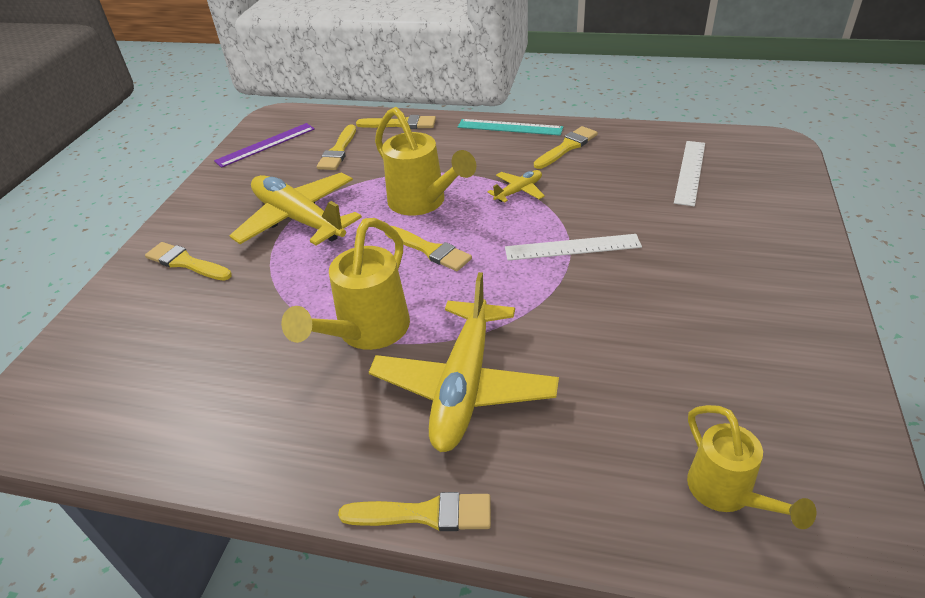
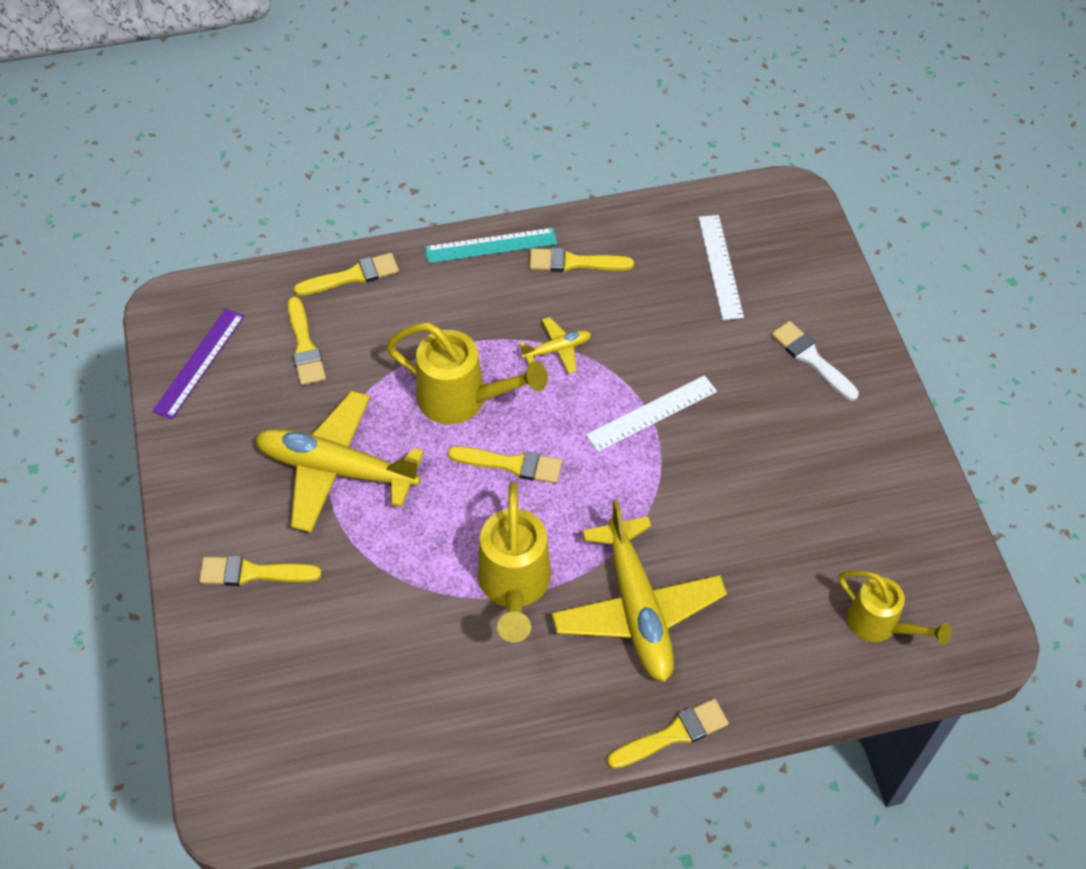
camera: 30 degrees left, 15 degrees up
(519, 191) = (557, 349): yellow plane -> yellow plane turned 45 degrees clockwise
(567, 147) = (574, 262): yellow brush -> yellow brush turned 105 degrees counterclockwise
(748, 247) = (811, 359): none -> white brush

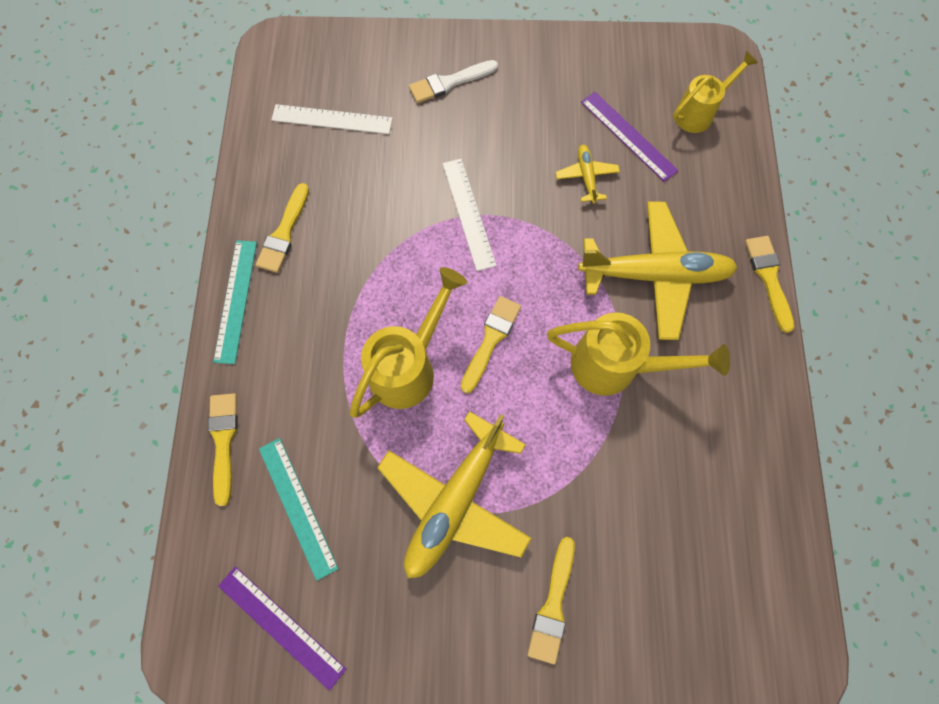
camera: 75 degrees left, 15 degrees up
(304, 346) = (297, 507): yellow brush -> turquoise ruler
(557, 349) = (378, 271): yellow plane -> yellow plane (586, 177)
(814, 552) = (628, 136): none -> purple ruler

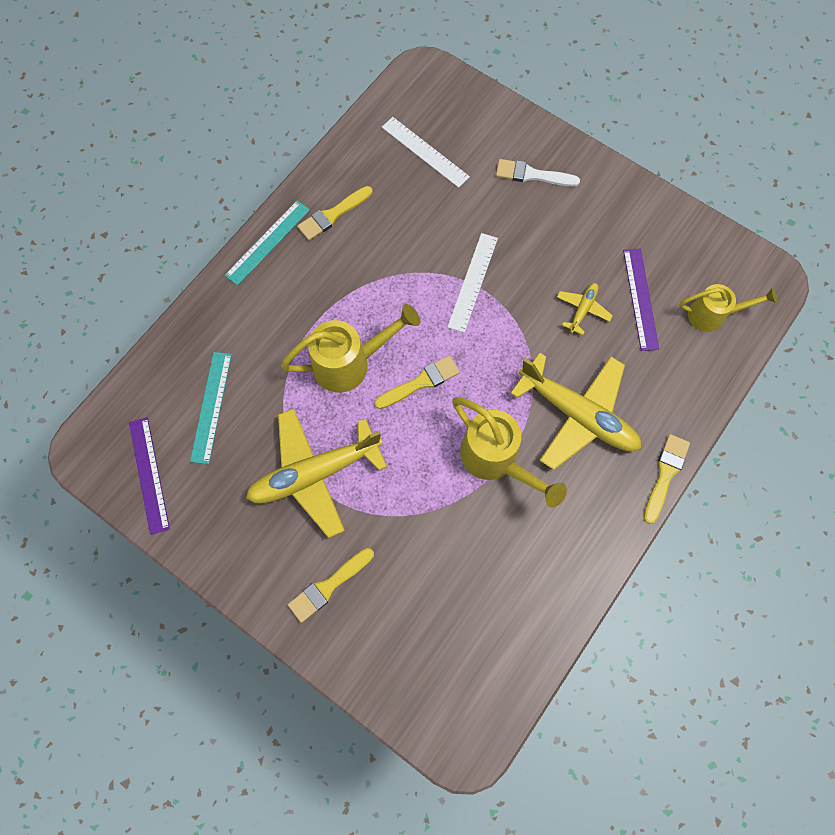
camera: 35 degrees right, 0 degrees up
(223, 441) = (195, 332): yellow brush -> none

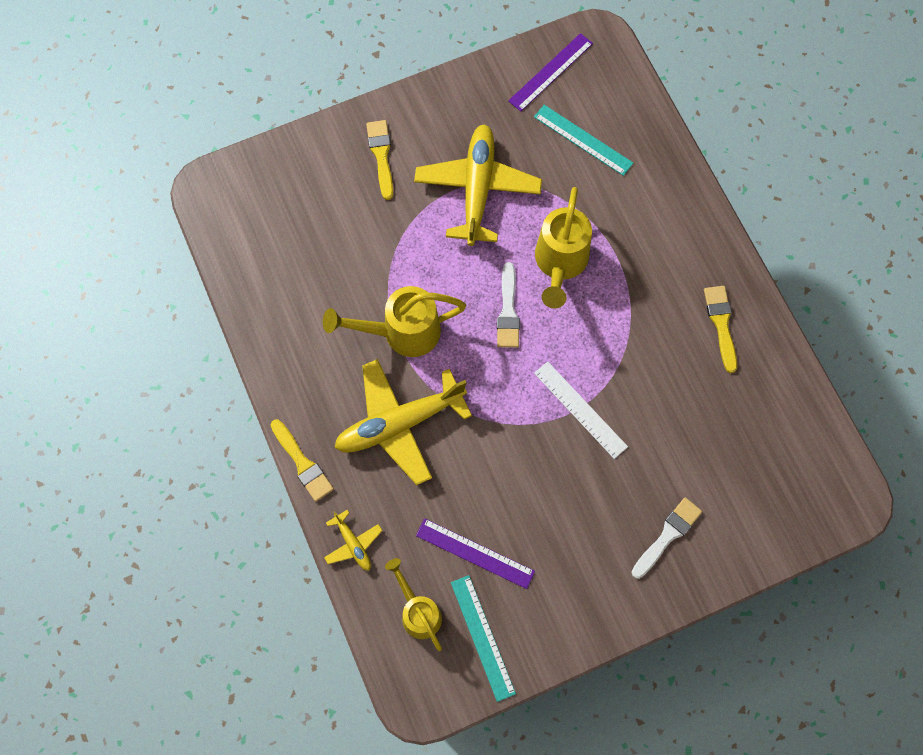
camera: 120 degrees right, 0 degrees up
(148, 474) = (550, 72): purple ruler -> purple ruler turned 60 degrees counterclockwise
(268, 242) = (721, 254): turquoise ruler -> turquoise ruler (482, 637)
(420, 382) = (508, 311): yellow brush -> white brush
(425, 152) = (750, 446): white ruler -> none
(582, 309) = (495, 492): yellow plane -> yellow plane (353, 544)
(713, 315) = (418, 611): yellow watering can -> yellow watering can turned 120 degrees clockwise

